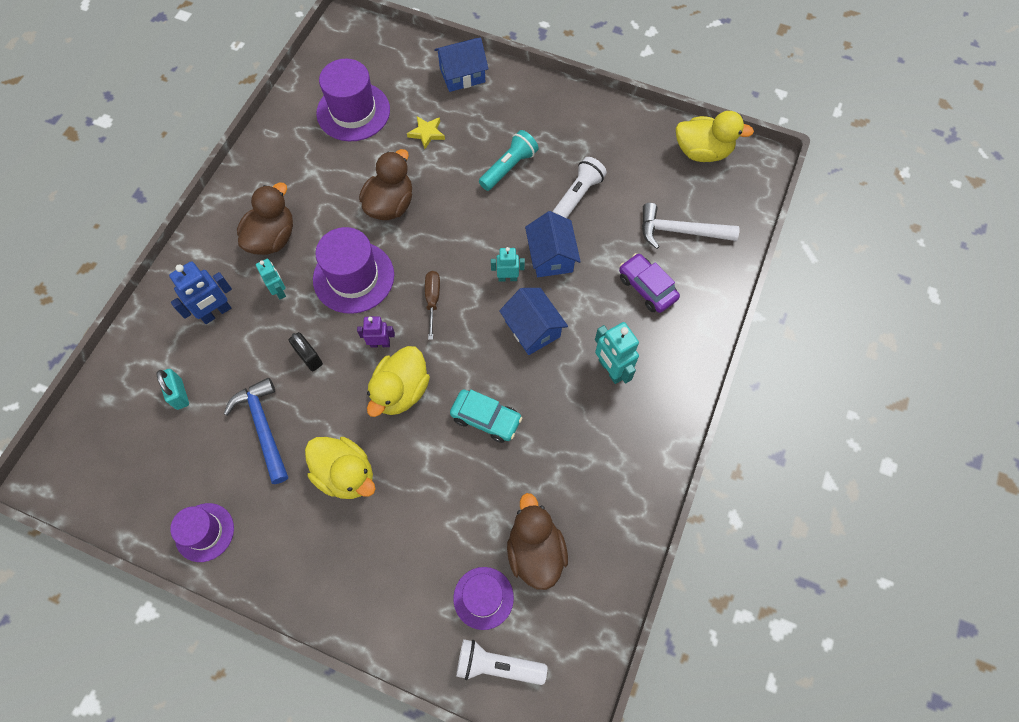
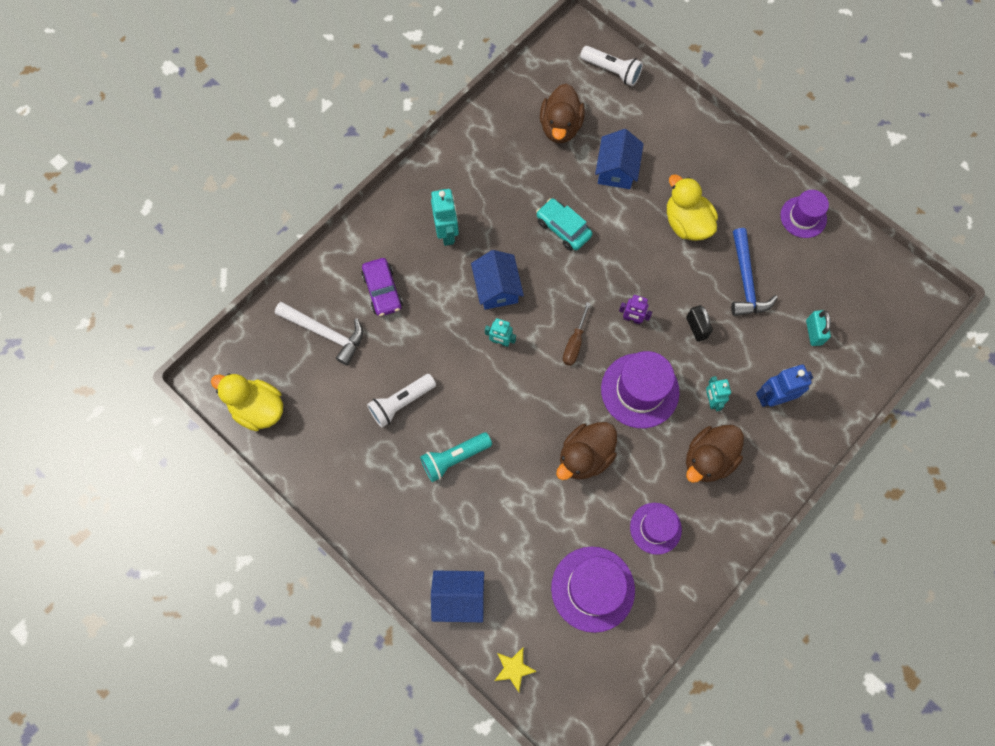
camera: 160 degrees left, 5 degrees up
(401, 391) = (625, 273): yellow duck -> none
(426, 133) = (523, 531): yellow star -> yellow star (514, 668)
(483, 598) = (608, 111): purple hat -> purple hat (655, 528)
(551, 256) = (453, 349): blue house -> blue house (616, 170)

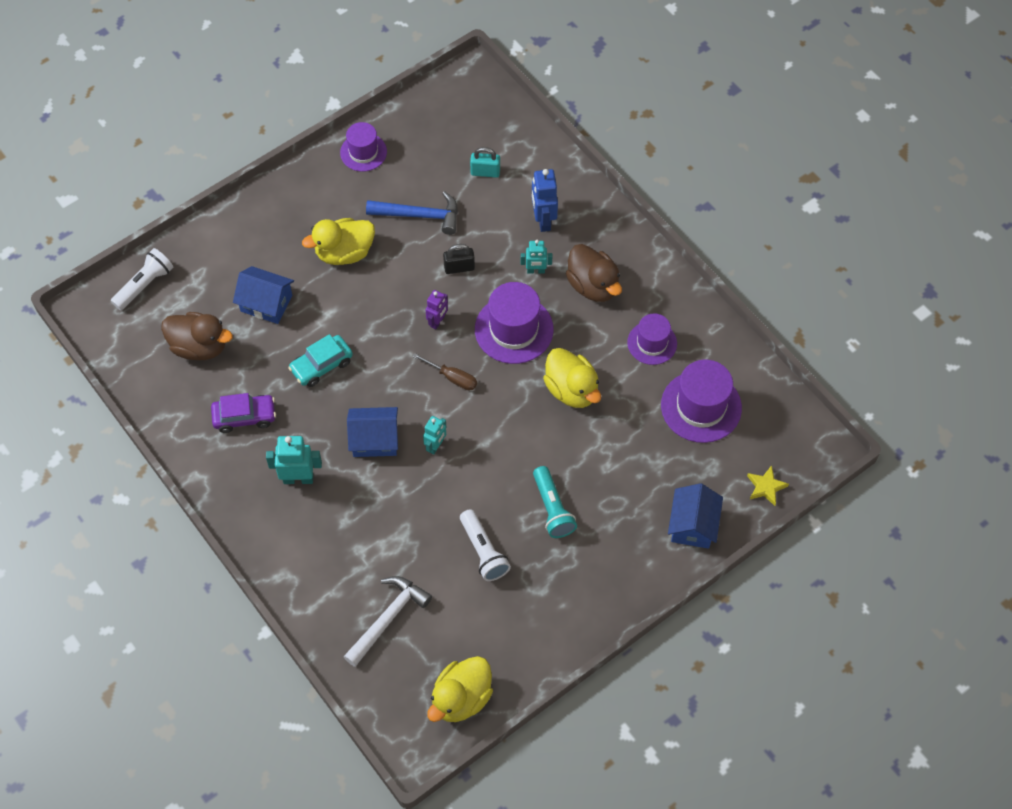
camera: 80 degrees left, 10 degrees down
(383, 291) = (351, 553): purple car -> purple car (244, 417)
(585, 456) = (572, 390): brown duck -> yellow duck

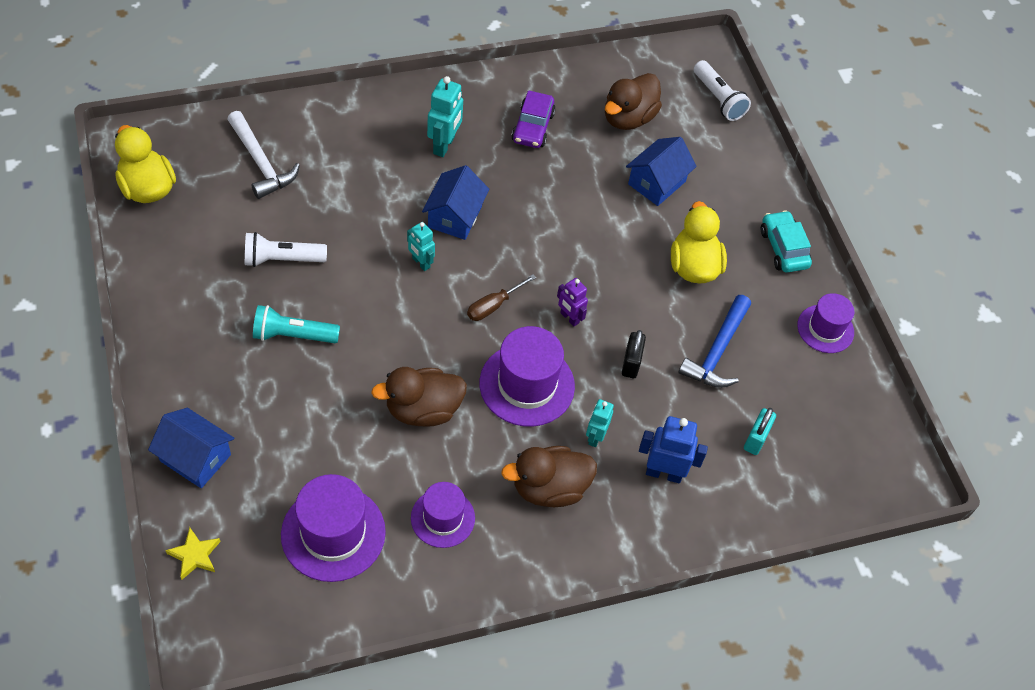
camera: 105 degrees right, 5 degrees down
(321, 365) = (562, 203): turquoise car -> turquoise car (783, 248)
(572, 390) = (423, 410): yellow duck -> brown duck

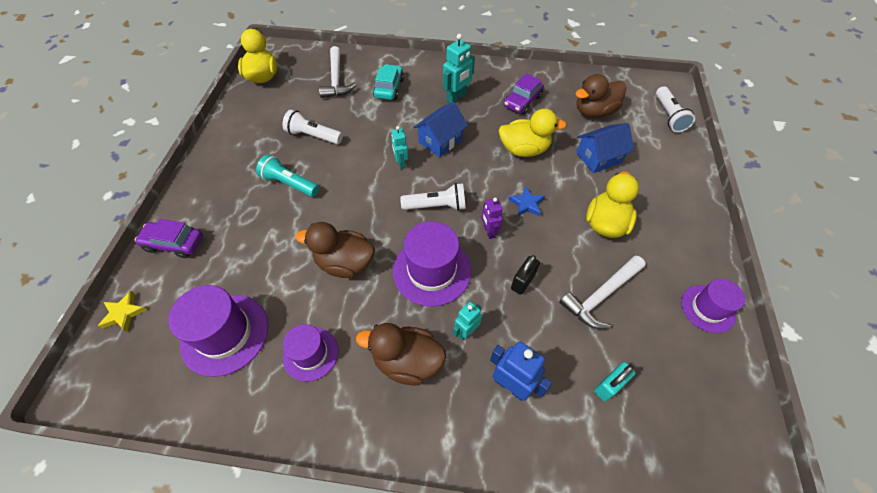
camera: 30 degrees right, 0 degrees up
(195, 458) = (174, 243): blue house -> purple car
(493, 305) = (436, 206): brown screwdriver -> white flashlight
(564, 198) = (524, 150): none -> yellow duck
(597, 270) = (526, 204): none -> blue star
(717, 351) = (601, 296): blue hammer -> white hammer
(783, 248) = (688, 232): turquoise car -> turquoise car (389, 88)

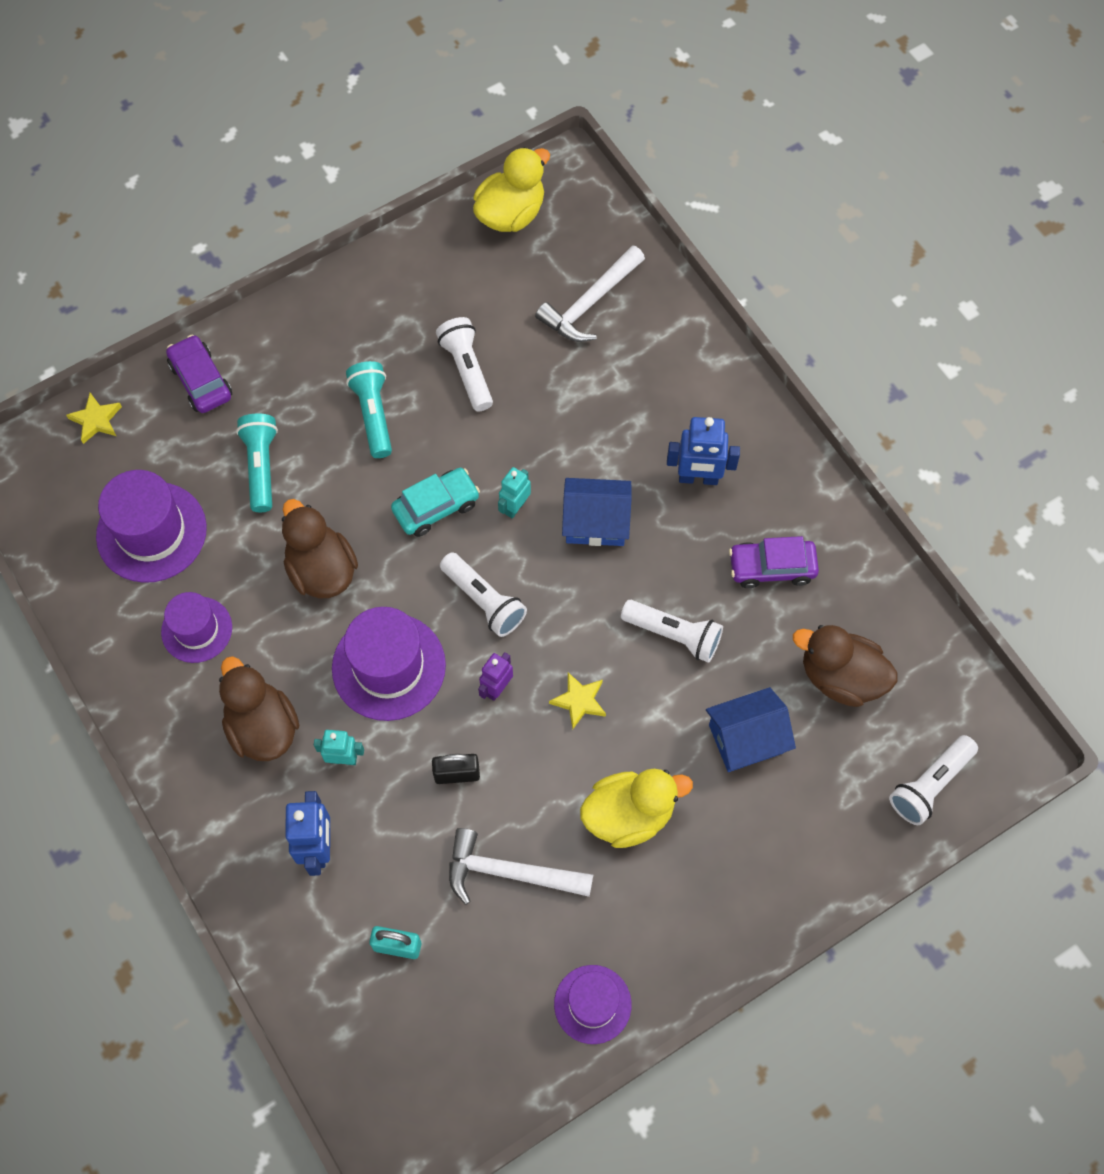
camera: 50 degrees right, 10 degrees up
(256, 250) = (261, 466): none -> turquoise flashlight
(389, 88) = (635, 380): turquoise car -> turquoise car (436, 507)
(456, 97) = (698, 478): turquoise robot -> blue robot
(524, 150) = (674, 634): yellow duck -> white flashlight
(526, 204) = (579, 701): blue star -> yellow star
(599, 158) = (746, 738): blue house -> blue house turned 45 degrees counterclockwise

